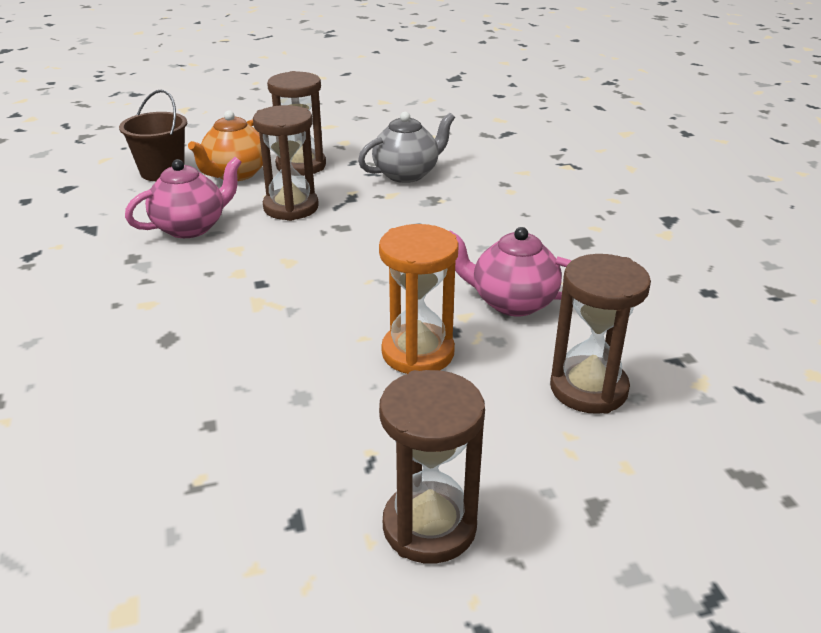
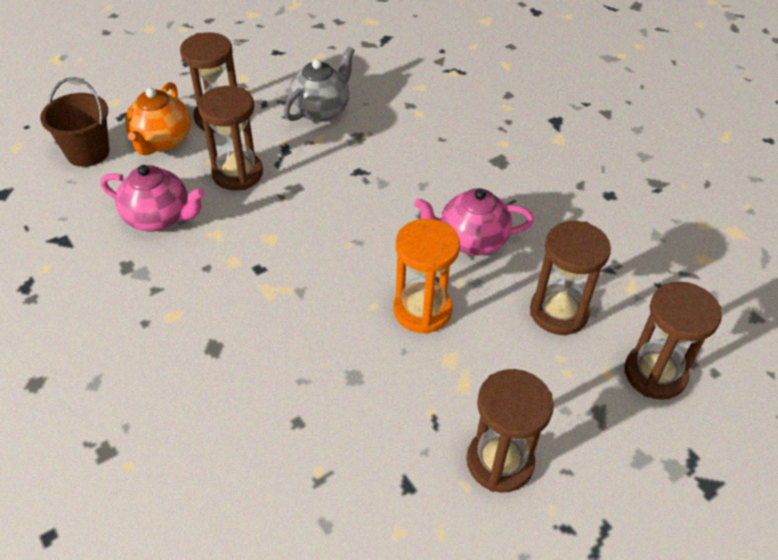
camera: 20 degrees left, 15 degrees up
(191, 227) = (159, 218): pink teapot -> pink teapot turned 75 degrees clockwise
(695, 481) = (655, 374): none -> brown hourglass

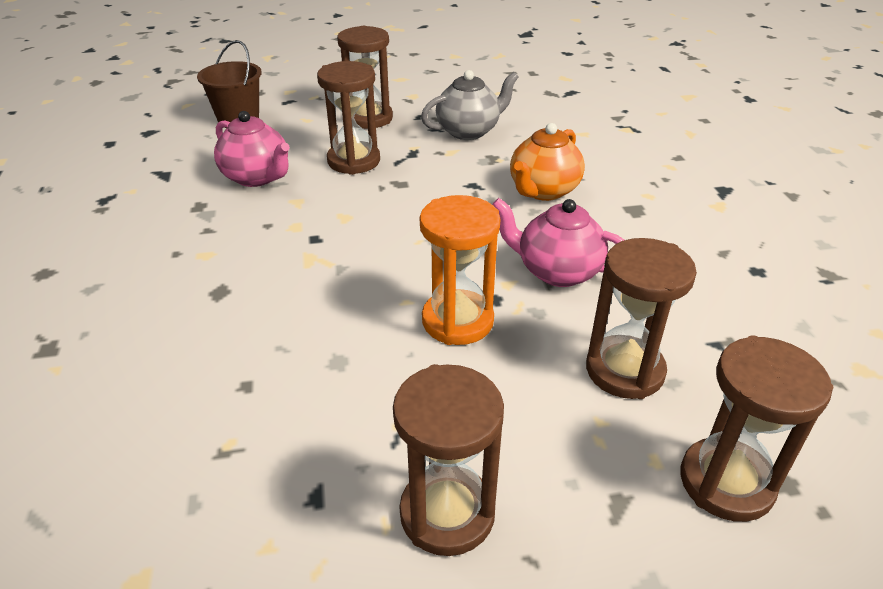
camera: 25 degrees right, 10 degrees down
(162, 141) = (306, 124): orange teapot -> orange teapot (543, 191)

